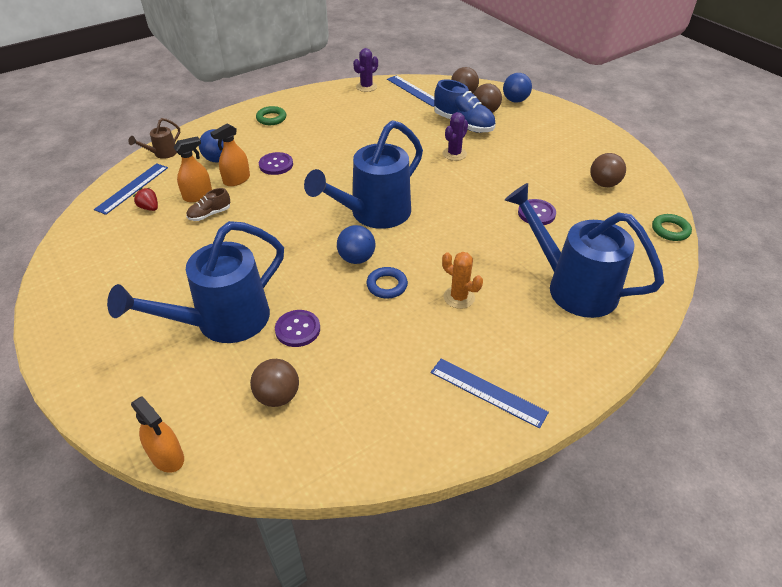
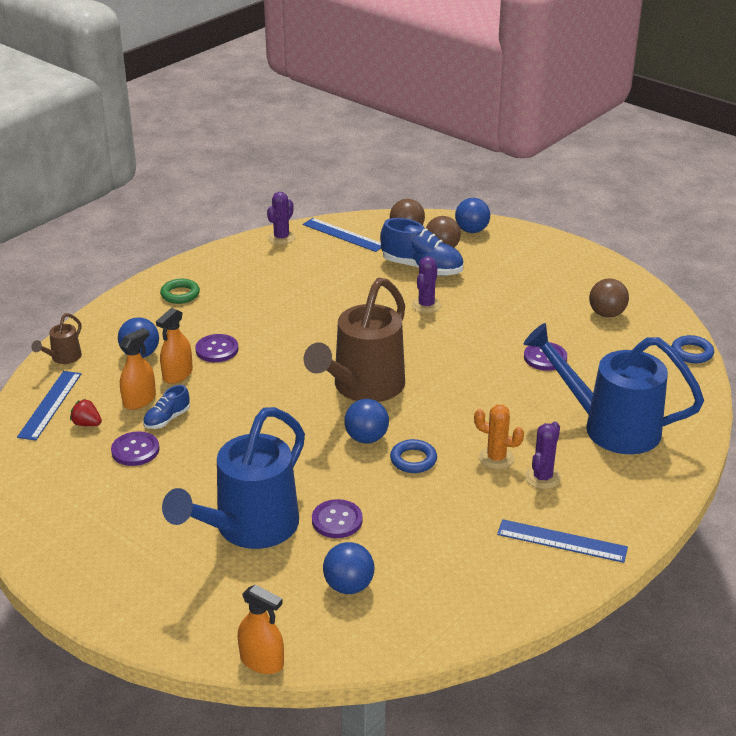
camera: 15 degrees left, 10 degrees down
(172, 236) = (135, 450): none -> purple button
(210, 214) = (167, 419): brown shoe -> blue shoe
(277, 396) = (348, 586): brown ball -> blue ball
(374, 214) = (363, 387): blue watering can -> brown watering can
(493, 324) = (542, 477): none -> purple cactus
(670, 230) = (692, 353): green ring -> blue ring

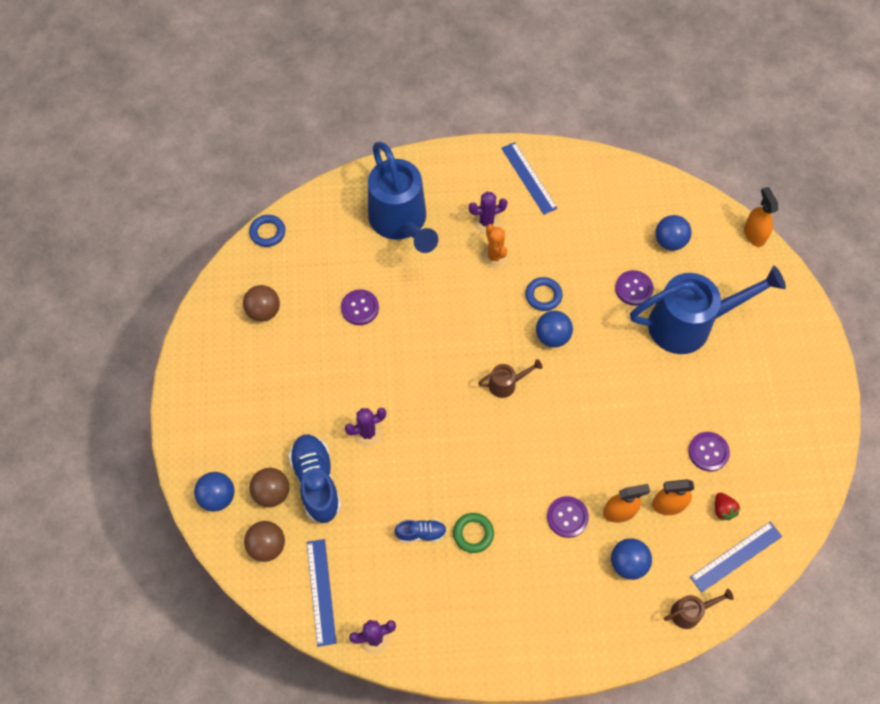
camera: 135 degrees left, 30 degrees up
(167, 419) = (664, 466): blue shoe -> blue shoe (421, 533)
(180, 294) = (534, 623): green ring -> green ring (473, 533)
(363, 387) = (506, 384): brown watering can -> brown watering can, size x0.43

